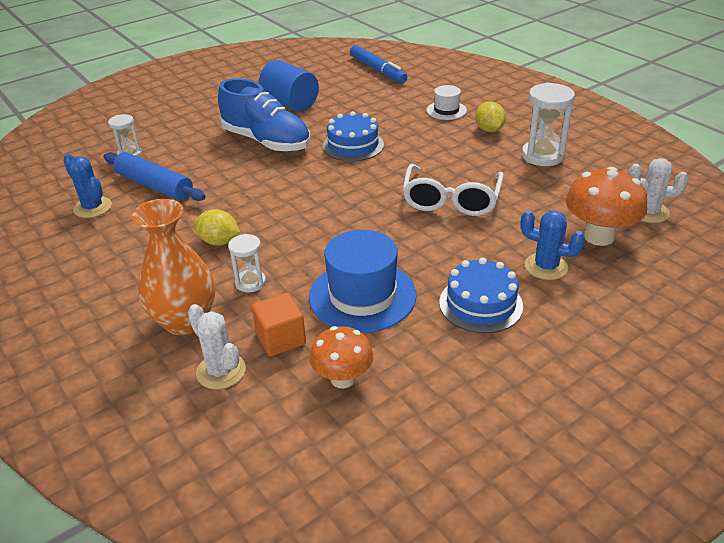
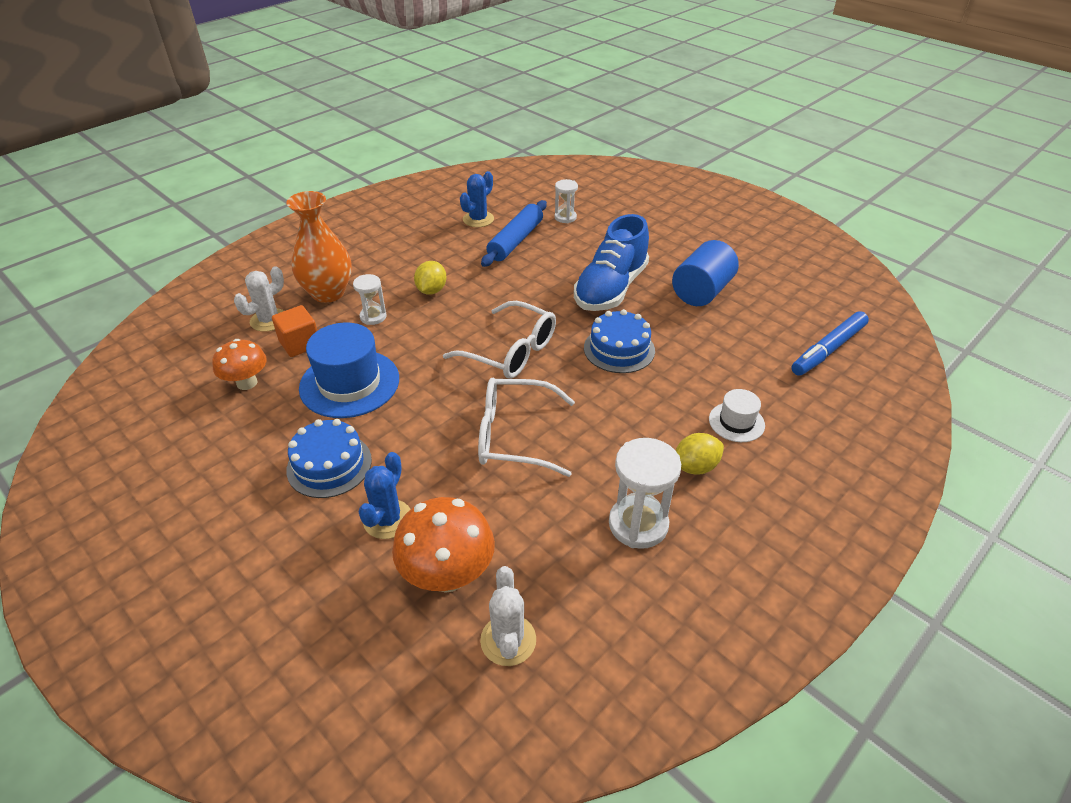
camera: 80 degrees right, 5 degrees up
(339, 197) = (510, 351): none -> white glasses

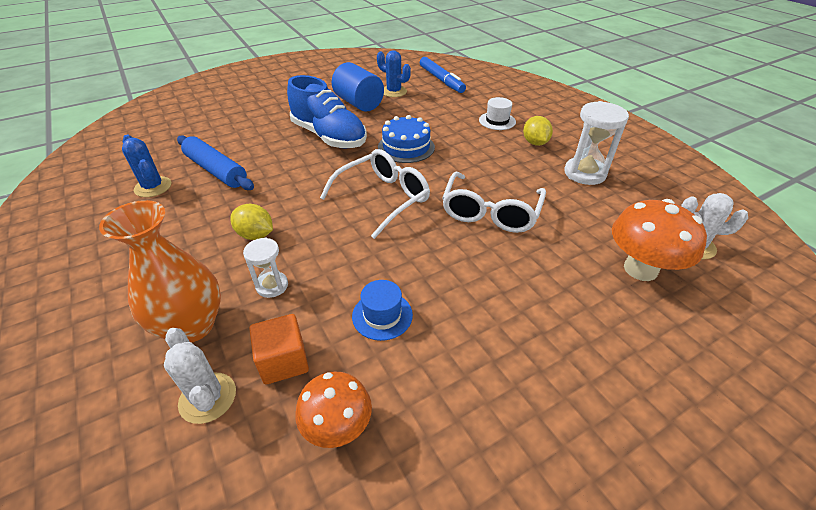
camera: 75 degrees left, 0 degrees up
(329, 465) = (507, 341): blue cake -> none
(349, 383) = (382, 315): blue hat -> blue hat, size x0.53
(387, 519) = (582, 300): blue cactus -> blue cactus (394, 92)
(565, 217) = (205, 138): white hourglass -> none

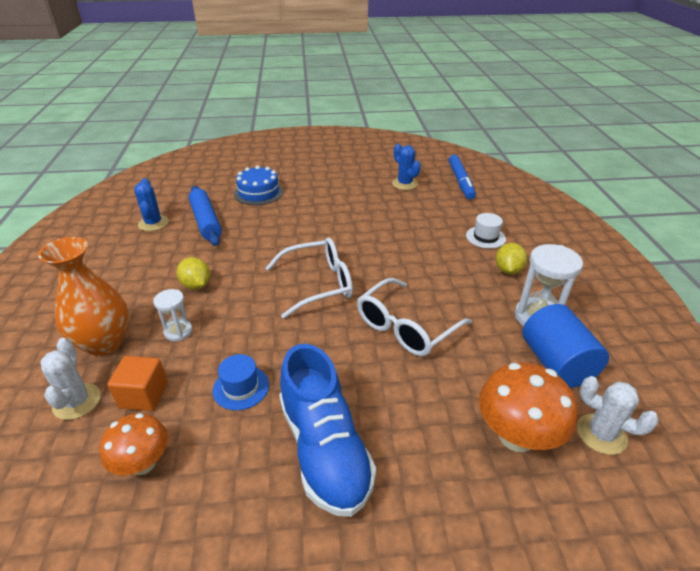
camera: 25 degrees right, 5 degrees down
(329, 136) = (314, 214): blue shoe -> blue shoe (324, 449)
(358, 103) = (363, 188): blue cylinder -> blue cylinder (556, 363)
(406, 147) = (375, 241): blue cake -> blue cake (258, 192)

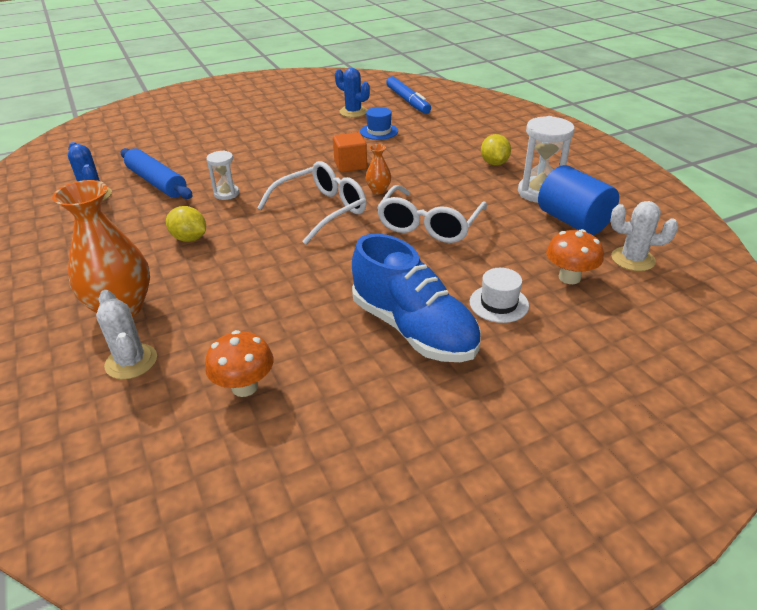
camera: 20 degrees left, 0 degrees up
(143, 395) = (203, 338): orange cube -> orange cube (350, 165)
(178, 331) = (200, 280): white hourglass -> white hourglass (226, 194)
(241, 387) = (301, 307): blue hat -> blue hat (379, 131)
(258, 192) = (199, 146): blue cake -> none
(380, 275) = (378, 190): none -> orange vase
(485, 237) = (459, 142): white hat -> white hat (499, 303)
(516, 436) = (569, 277): orange mushroom -> orange mushroom, size x0.66

